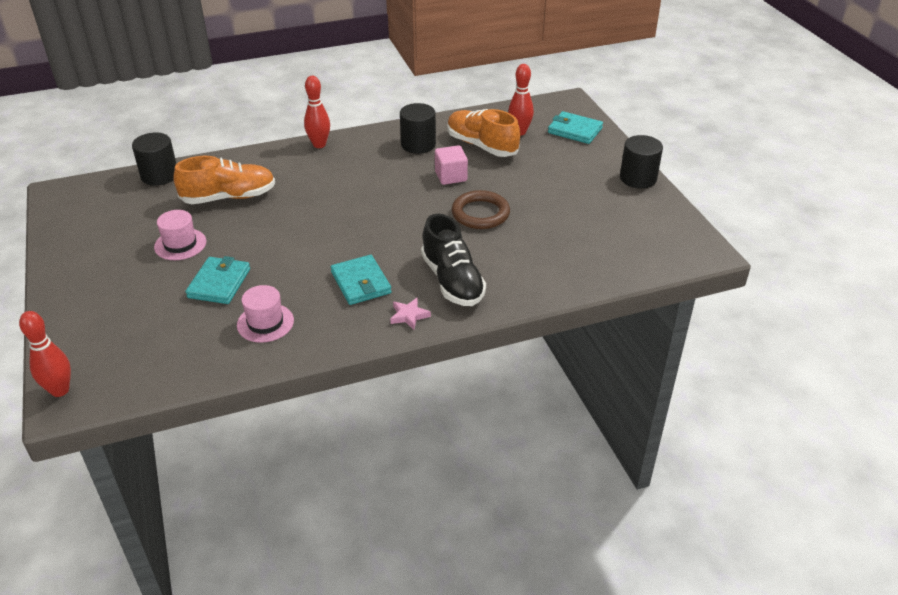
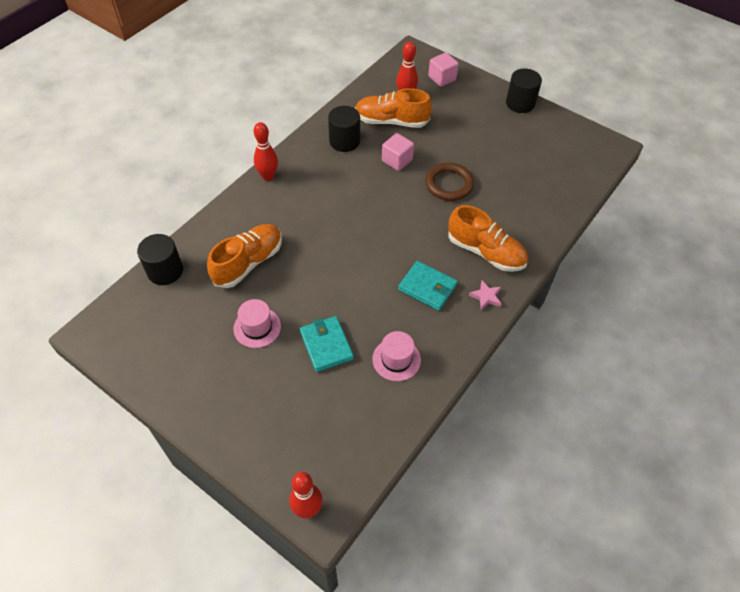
camera: 35 degrees left, 15 degrees up
(452, 281) = (485, 252): black shoe -> orange shoe
(575, 130) = (442, 78): turquoise wallet -> pink cube

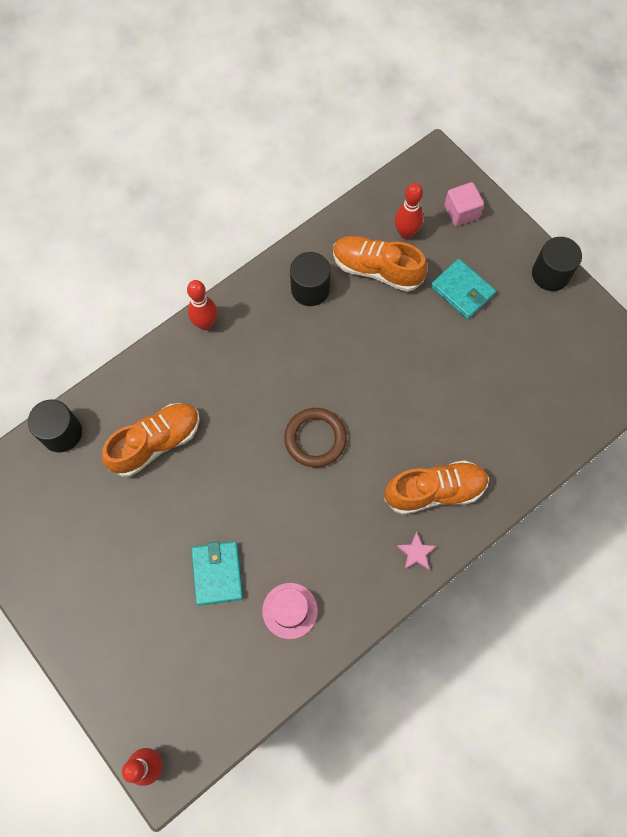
camera: 15 degrees right, 15 degrees up
(257, 327) = (147, 532): pink hat -> none
(397, 160) = (367, 332): pink cube -> none
(427, 287) = (351, 524): turquoise wallet -> turquoise wallet (462, 290)
(449, 184) = (420, 382): brown ring -> brown ring (315, 439)
(485, 252) = (434, 491): orange shoe -> orange shoe turned 60 degrees counterclockwise

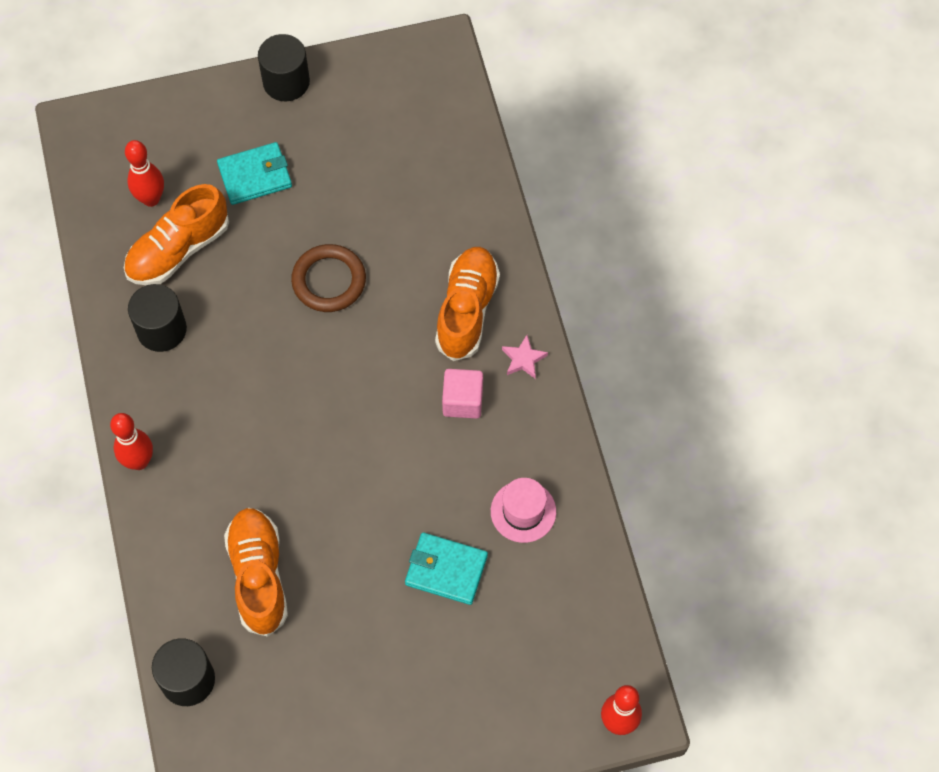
camera: 65 degrees left, 5 degrees down
(315, 439) = (345, 403): brown ring -> brown ring (329, 281)
(461, 212) = (159, 131): pink cube -> pink cube (462, 401)

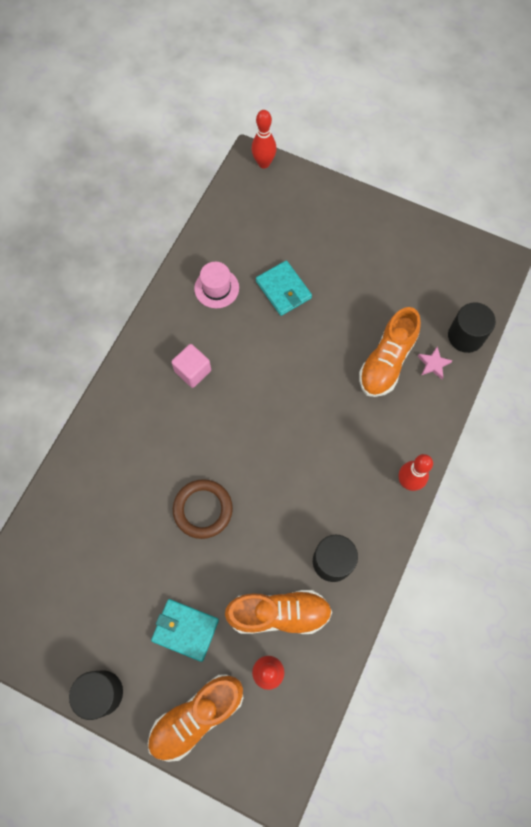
camera: 140 degrees left, 5 degrees up
(467, 310) = (140, 423): orange shoe -> orange shoe (197, 716)
(523, 359) = (137, 368): pink star -> pink star (433, 364)

